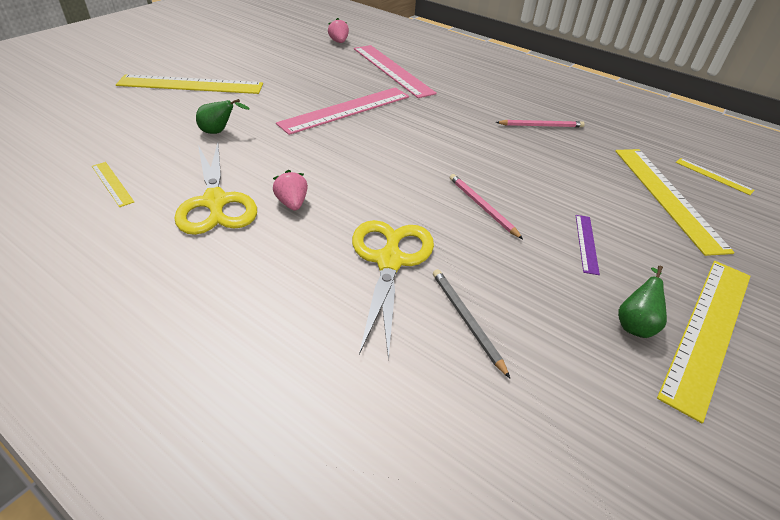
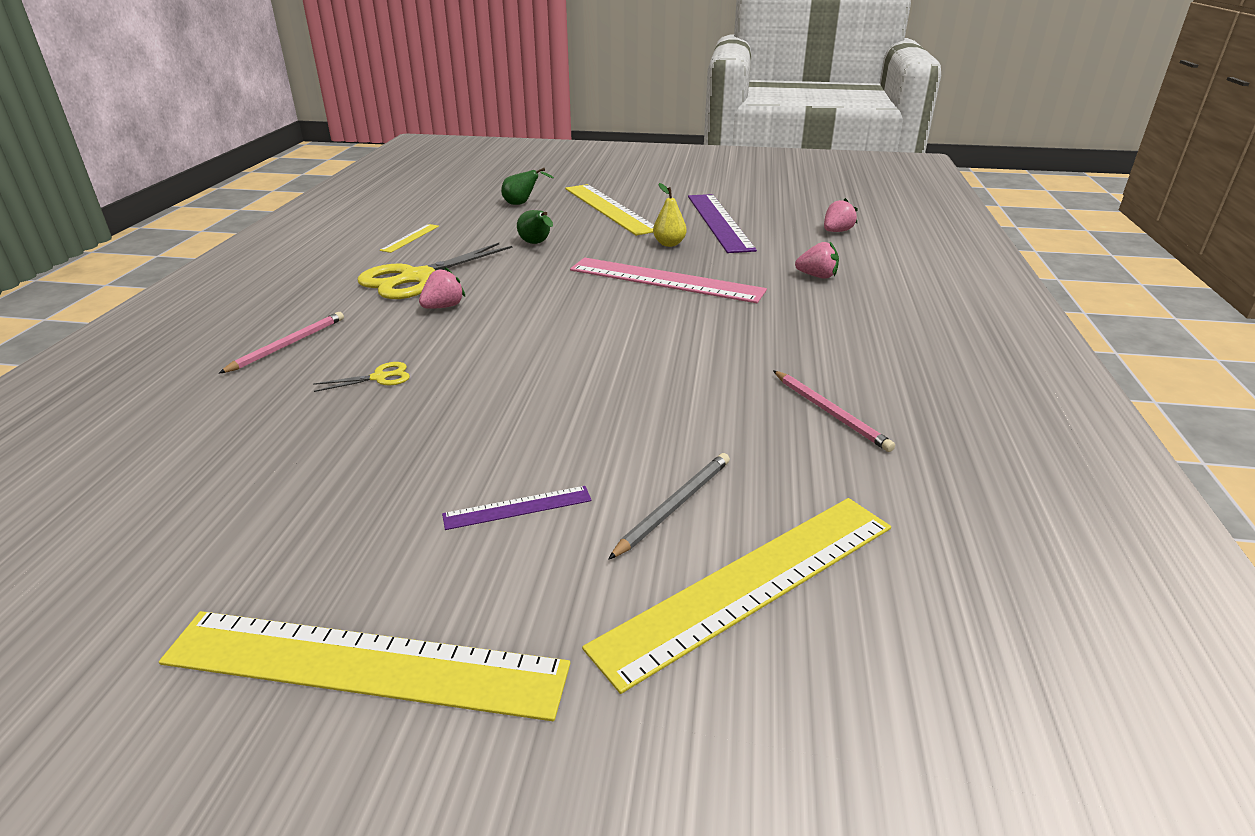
camera: 65 degrees right, 10 degrees down
(275, 62) = (719, 222): none -> purple ruler
(290, 89) = (669, 244): none -> yellow pear
(389, 261) = (379, 377): yellow scissors -> yellow scissors, size x0.43
(392, 70) = (817, 276): pink ruler -> pink strawberry
(466, 320) = (300, 443): grey pencil -> grey pencil (674, 506)
(482, 207) = (536, 408): pink pencil -> pink pencil (288, 345)
(635, 324) = (348, 578): green pear -> green pear (522, 204)
(713, 176) = (922, 651): yellow ruler -> none

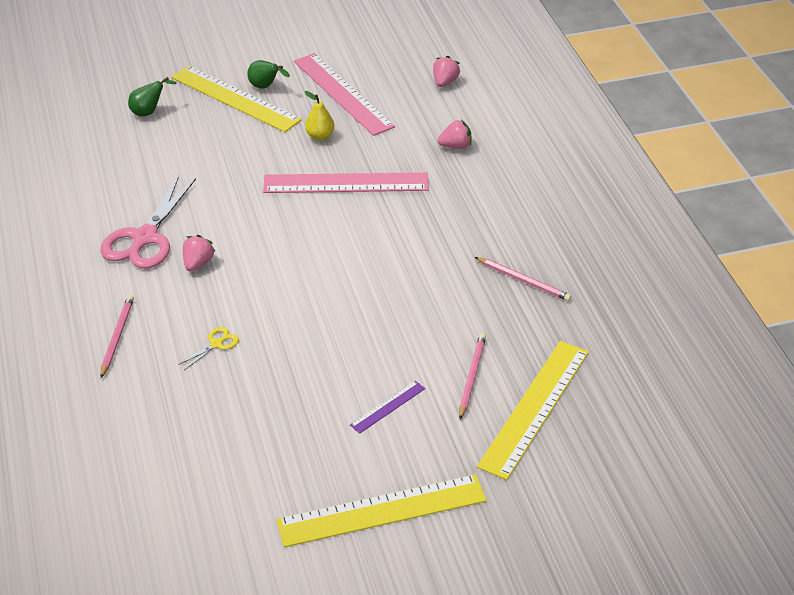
camera: 25 degrees left, 10 degrees up
(410, 238) = (90, 189): yellow ruler -> none
(416, 278) = (145, 238): yellow scissors -> pink scissors
(536, 244) = (209, 167): green pear -> green pear (265, 87)
(674, 506) = (471, 376): grey pencil -> pink pencil
(719, 222) = (342, 93): purple ruler -> pink ruler

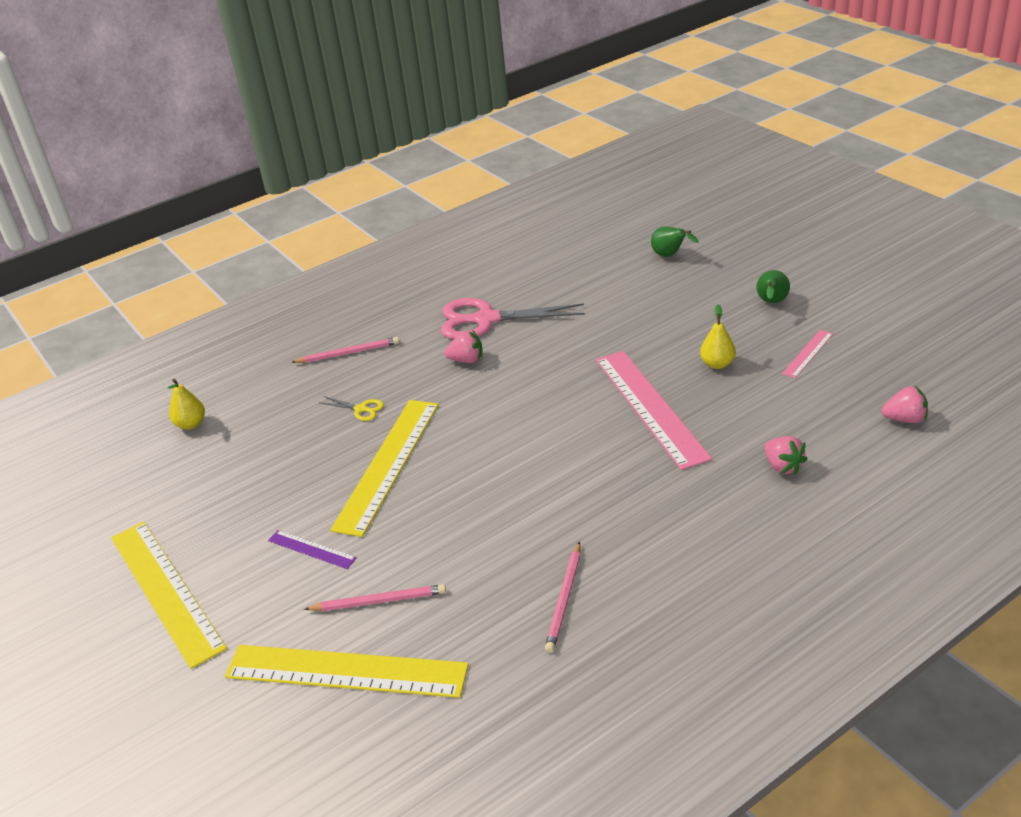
camera: 75 degrees right, 5 degrees down
(141, 470) = (191, 424): none -> yellow pear
(235, 98) = (734, 292): yellow ruler -> yellow ruler (387, 464)
(342, 93) = (808, 353): pink ruler -> pink ruler, size x0.46

